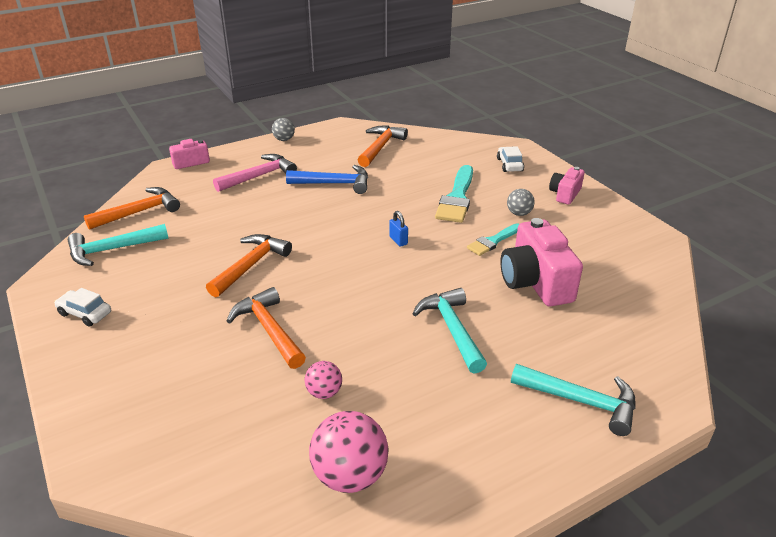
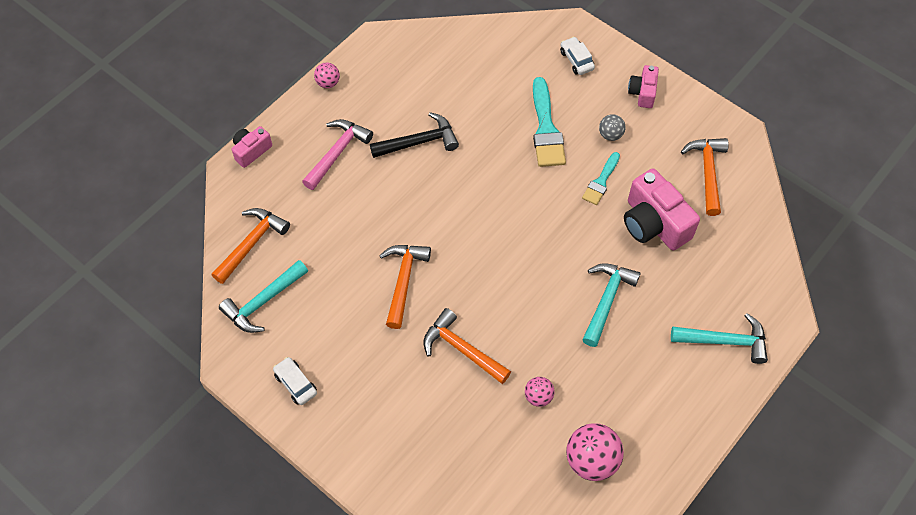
camera: 20 degrees left, 25 degrees up
(85, 313) = (295, 384): white car -> white car turned 45 degrees clockwise
(284, 139) = (328, 83): grey ball -> pink ball
(335, 183) = (419, 142): blue hammer -> black hammer
(380, 147) = (436, 67): orange hammer -> orange hammer (707, 172)
(398, 240) = (518, 207): blue padlock -> none
(452, 329) = (606, 300): turquoise hammer -> turquoise hammer turned 60 degrees clockwise

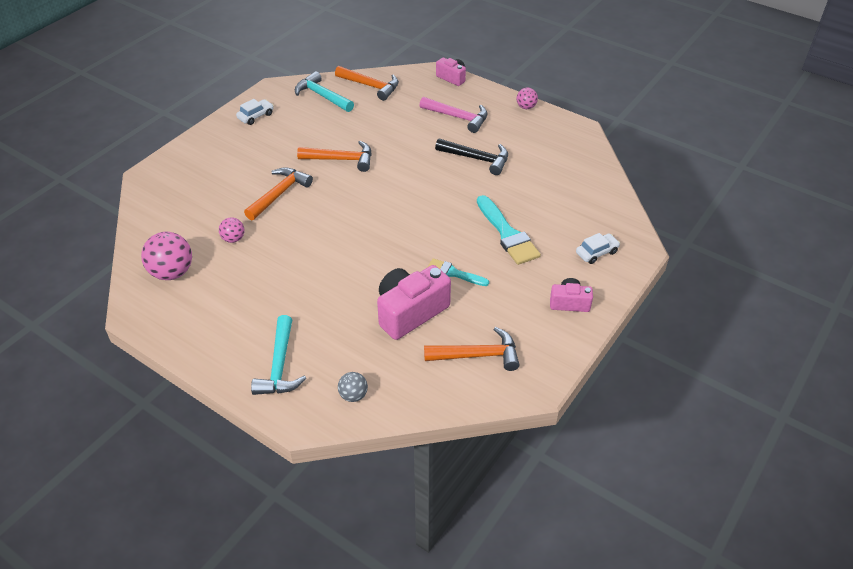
camera: 85 degrees right, 15 degrees down
(419, 142) = (477, 159): black hammer -> black hammer turned 45 degrees counterclockwise
(546, 129) = (507, 234): turquoise brush -> turquoise brush turned 105 degrees counterclockwise
(606, 300) = (325, 279): turquoise hammer -> none
(610, 135) = (510, 279): grey ball -> grey ball (353, 395)

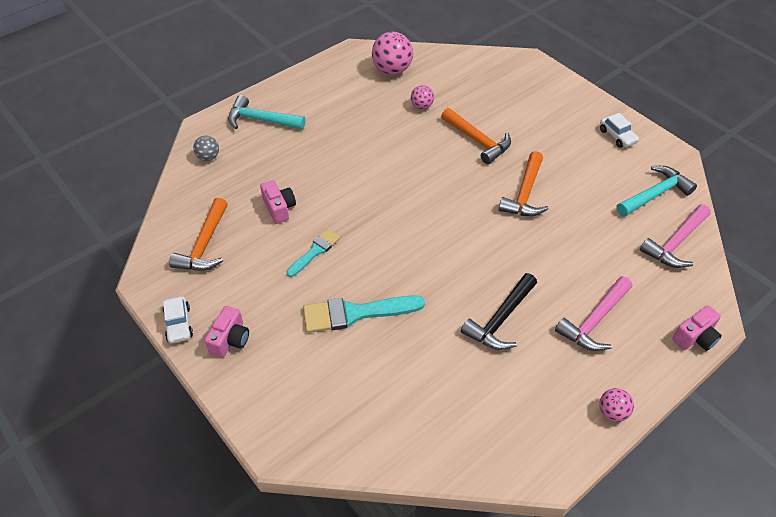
camera: 105 degrees right, 5 degrees up
(371, 86) = (675, 243): orange hammer -> pink hammer
(410, 312) = (279, 208): pink camera -> pink camera, size x0.55
(596, 252) = (292, 395): white car -> white car (179, 324)

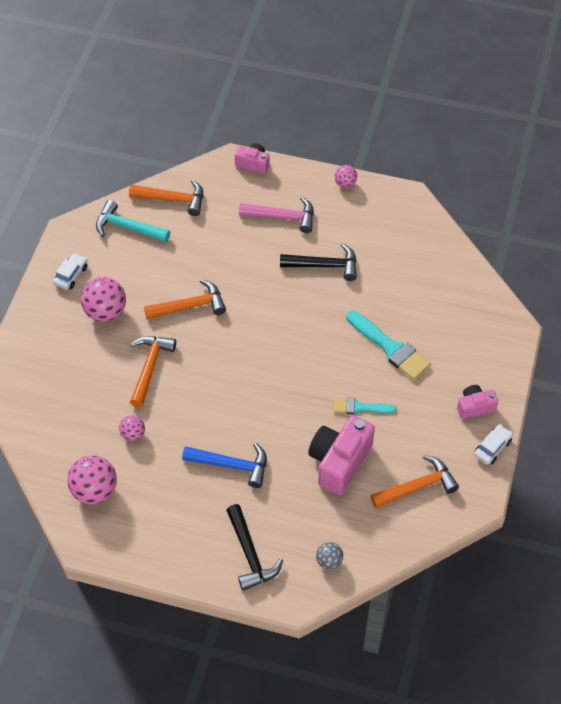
camera: 125 degrees left, 5 degrees up
(261, 120) = (250, 554): turquoise hammer -> black hammer
(279, 208) = (339, 462): pink camera -> pink camera, size x1.82
(342, 145) = (232, 465): none -> blue hammer
(559, 140) = (105, 312): none -> pink ball
(675, 243) = (173, 199): pink hammer -> orange hammer

